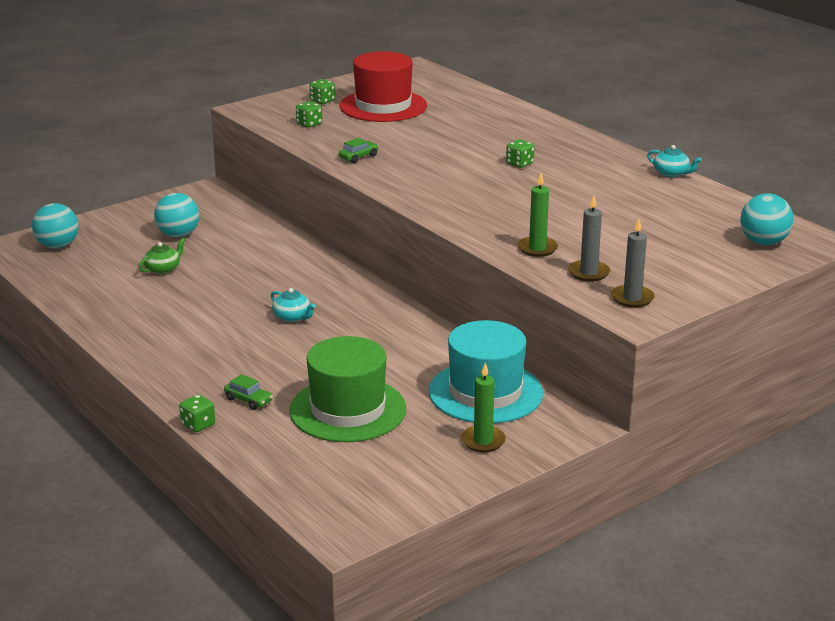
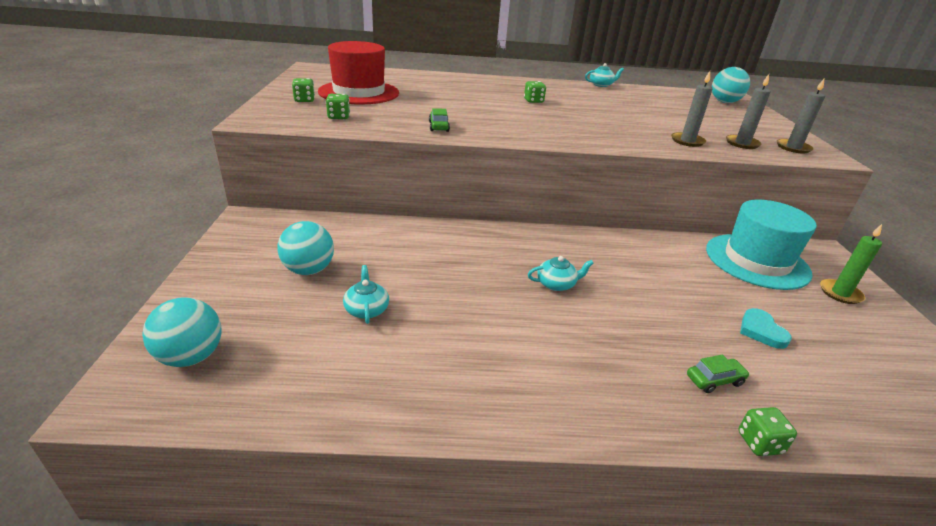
camera: 55 degrees left, 5 degrees up
(163, 269) = (366, 309): green teapot -> turquoise teapot
(348, 410) = (761, 331): green hat -> turquoise heart
(537, 249) = (687, 141): green candle -> grey candle

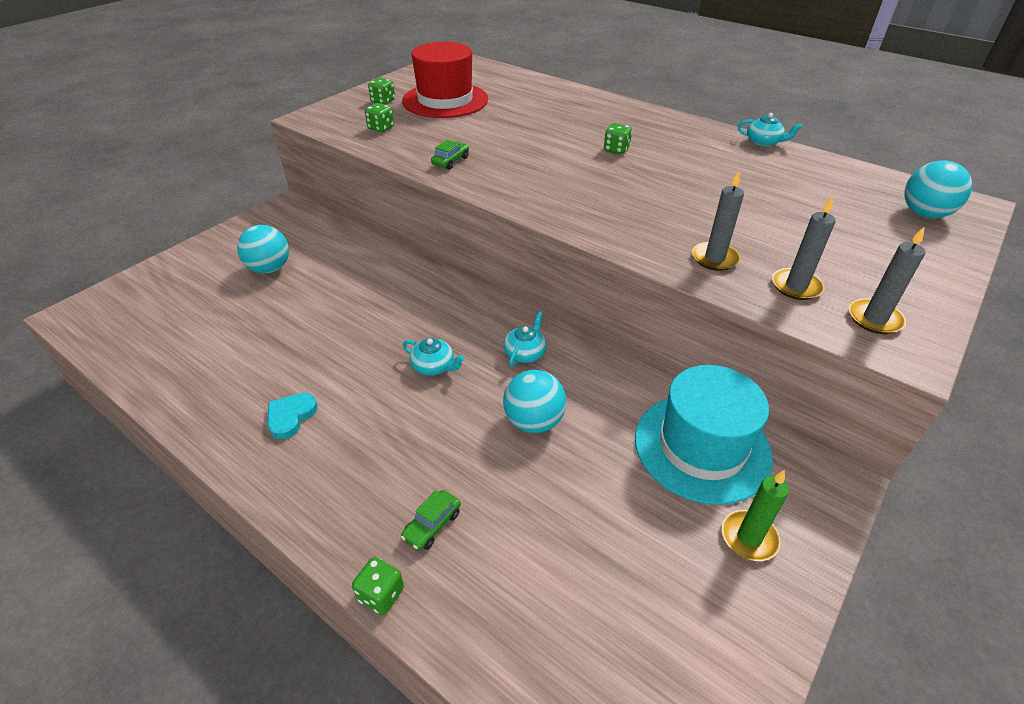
camera: 40 degrees right, 10 degrees up
(191, 356) = (133, 305): turquoise ball -> turquoise ball (533, 421)
(366, 309) = (264, 319): turquoise teapot -> turquoise teapot (525, 353)
(714, 380) = (432, 525): green car -> green car turned 105 degrees clockwise
(761, 331) = (562, 515): turquoise heart -> turquoise heart (291, 416)

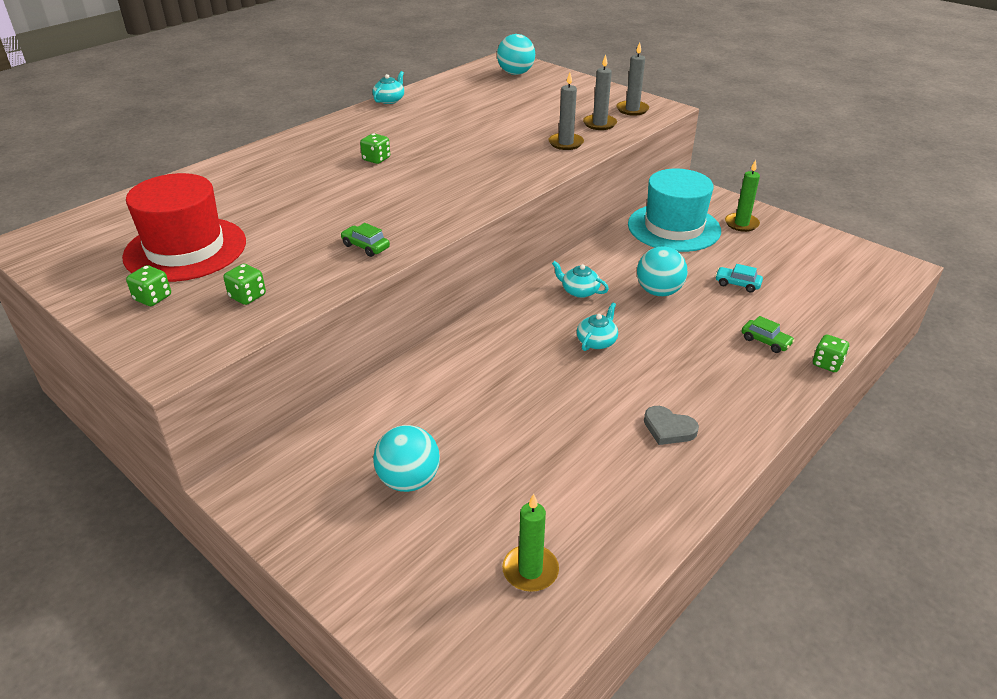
camera: 85 degrees left, 5 degrees down
(161, 330) = (530, 570): none -> green candle
(291, 416) = (668, 428): turquoise heart -> grey heart
(566, 509) = (737, 284): none -> turquoise car

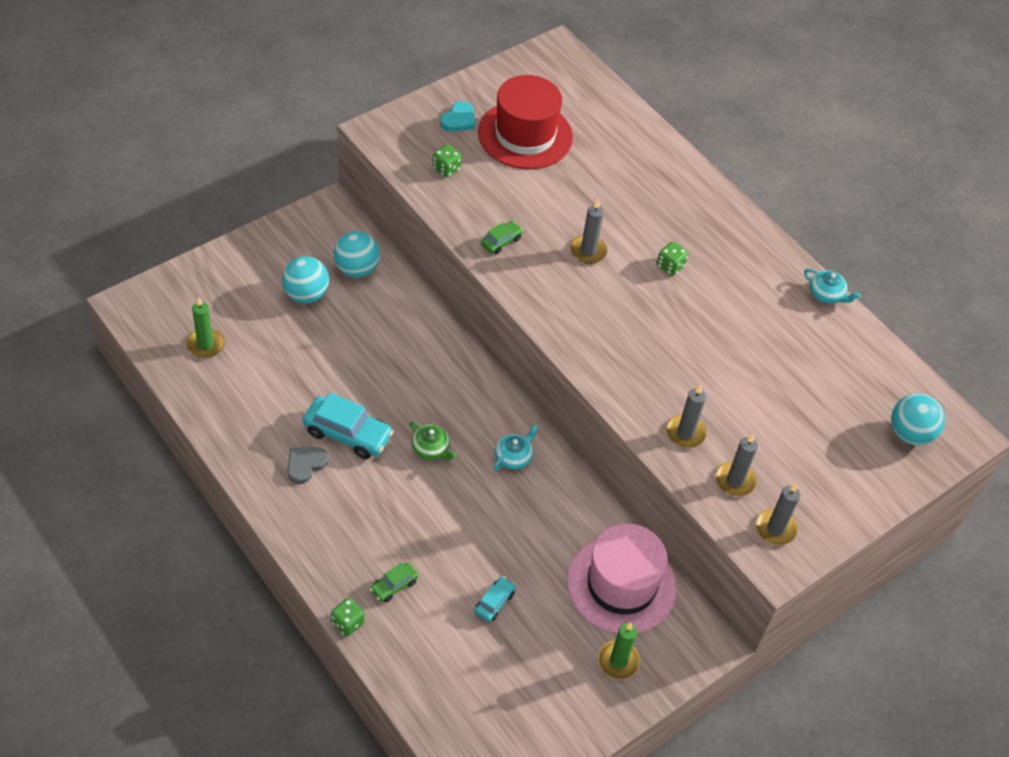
camera: 95 degrees right, 15 degrees up
(153, 298) = (459, 120): green dice -> turquoise heart
(367, 198) = (588, 251): none -> grey candle
(597, 341) = (431, 449): turquoise teapot -> green teapot
(609, 403) = (347, 434): none -> turquoise car
(658, 292) = (497, 524): turquoise ball -> turquoise ball (356, 269)
(674, 227) = (621, 585): turquoise hat -> pink hat

